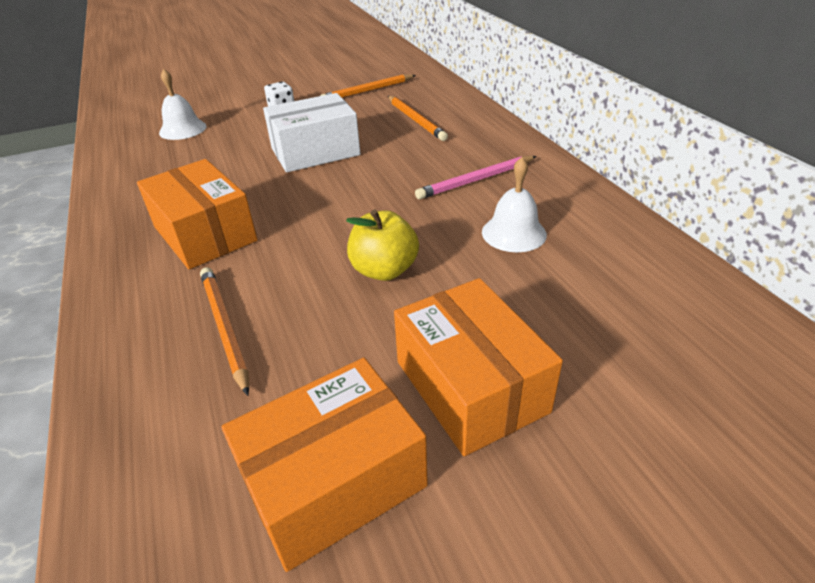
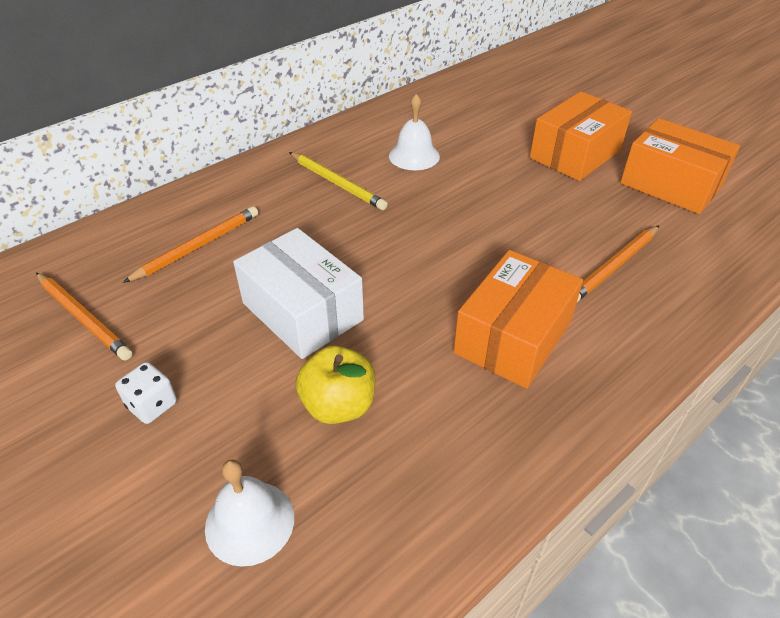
camera: 110 degrees left, 5 degrees up
(384, 270) = (496, 206): yellow apple -> yellow apple (338, 405)
(476, 180) = (337, 183): pink pencil -> yellow pencil

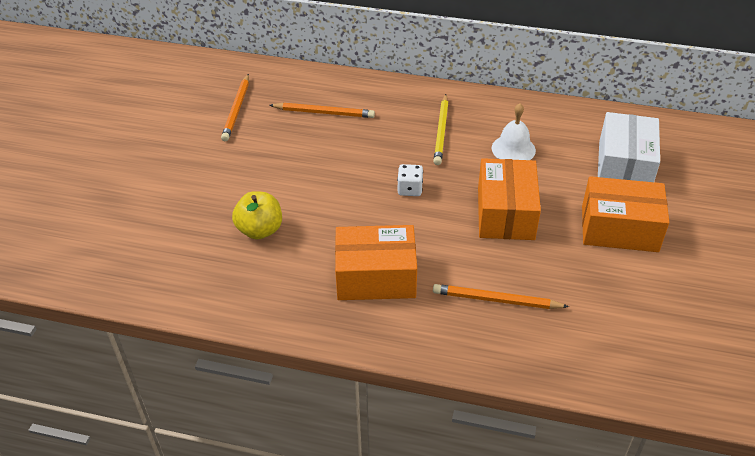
camera: 55 degrees right, 0 degrees up
(152, 405) = (205, 167): white dice -> white dice (410, 189)
(249, 522) = (169, 237): white bell -> none
(302, 311) = (313, 180): white box -> white box (624, 166)
(670, 184) = (643, 299): orange box -> orange box (505, 213)

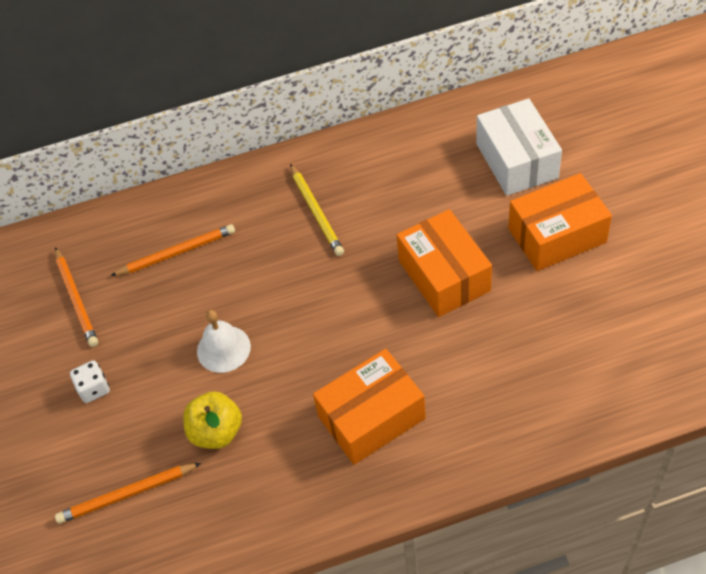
camera: 25 degrees left, 10 degrees up
(410, 189) = (333, 299): white dice -> white dice (94, 388)
(496, 300) = (499, 377): orange pencil -> orange pencil (127, 494)
(513, 149) = (401, 196): white bell -> white bell (223, 349)

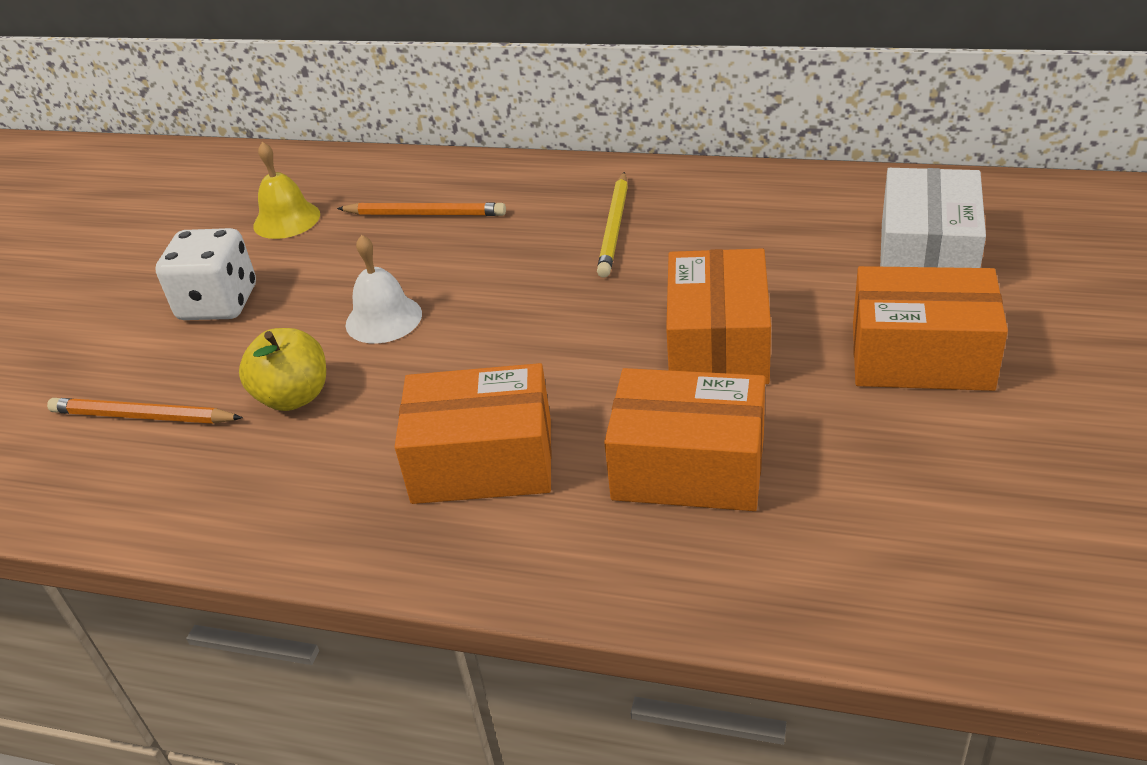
camera: 30 degrees right, 15 degrees down
(76, 299) = (286, 220): orange pencil -> yellow bell
(94, 388) = (218, 303): white dice -> white dice, size x1.80
(486, 365) = (688, 466): none -> orange box

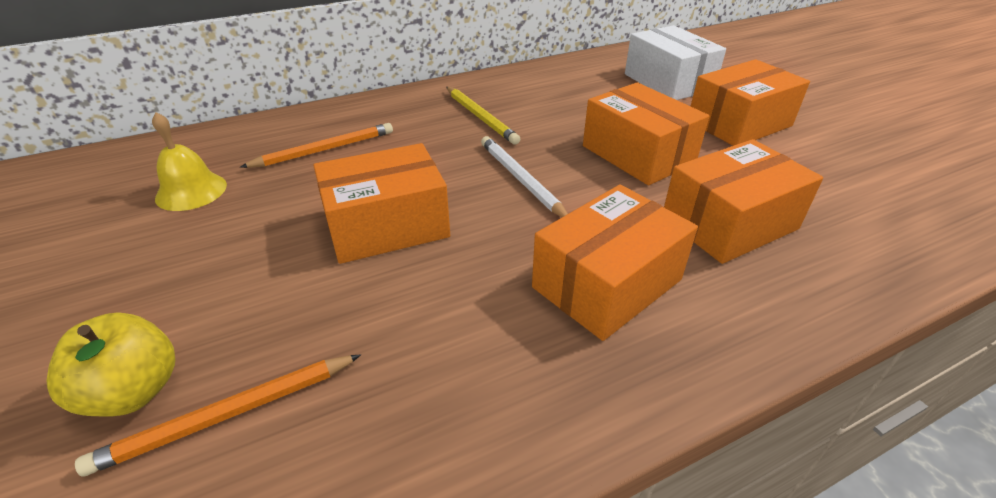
camera: 45 degrees left, 0 degrees up
(218, 303) = (197, 277): white dice -> none
(294, 397) = (383, 315): yellow apple -> yellow apple (134, 391)
(383, 319) = (387, 226): white bell -> orange box
(553, 321) = (521, 179): none -> white pencil

